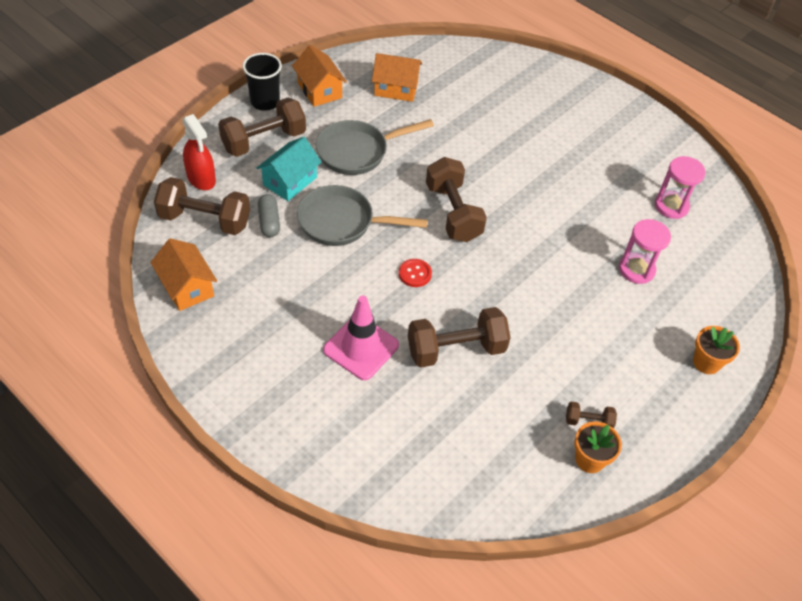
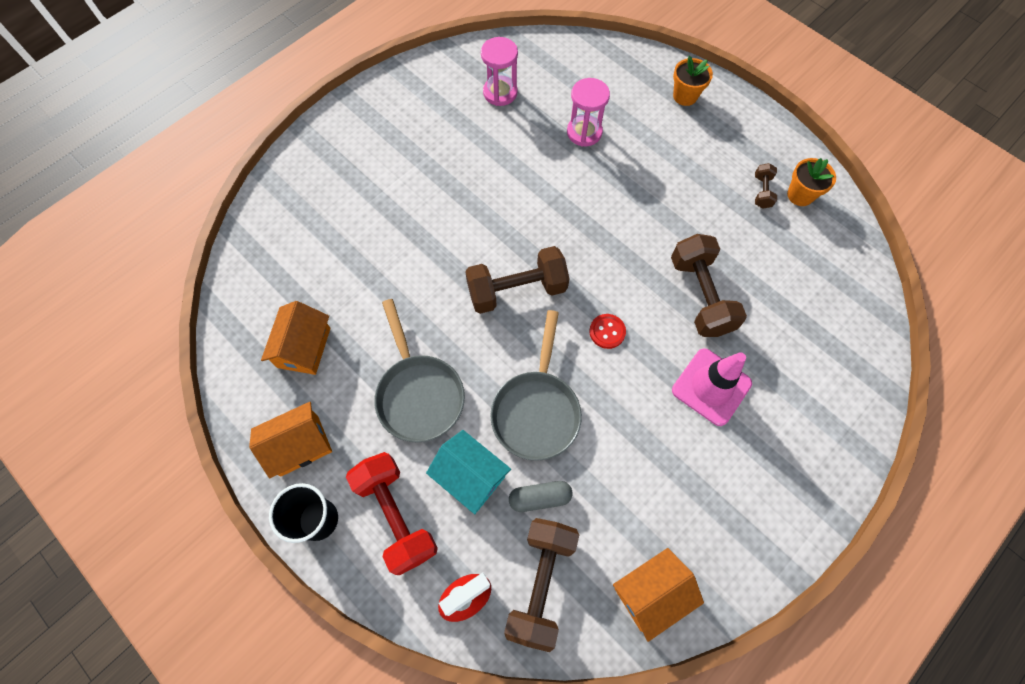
camera: 85 degrees left, 15 degrees up
(264, 141) = (396, 515): brown dumbbell -> red dumbbell

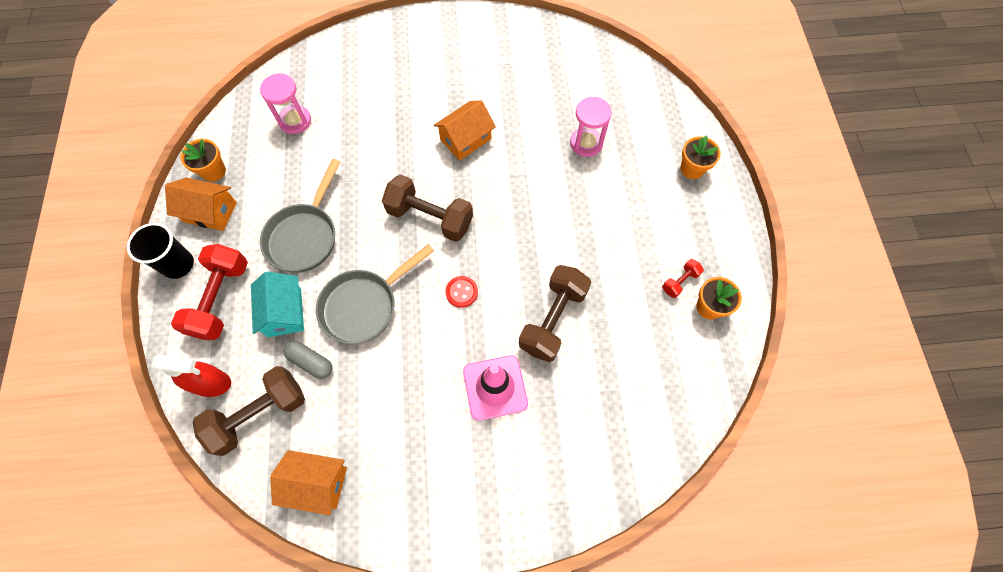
camera: 40 degrees right, 0 degrees up
(262, 405) = (213, 171): none -> orange flower pot
(304, 347) = (268, 155): orange house -> orange house (465, 139)
(500, 92) = (553, 75): pink hourglass -> pink hourglass (295, 121)
(762, 192) = (680, 282): brown dumbbell -> red dumbbell

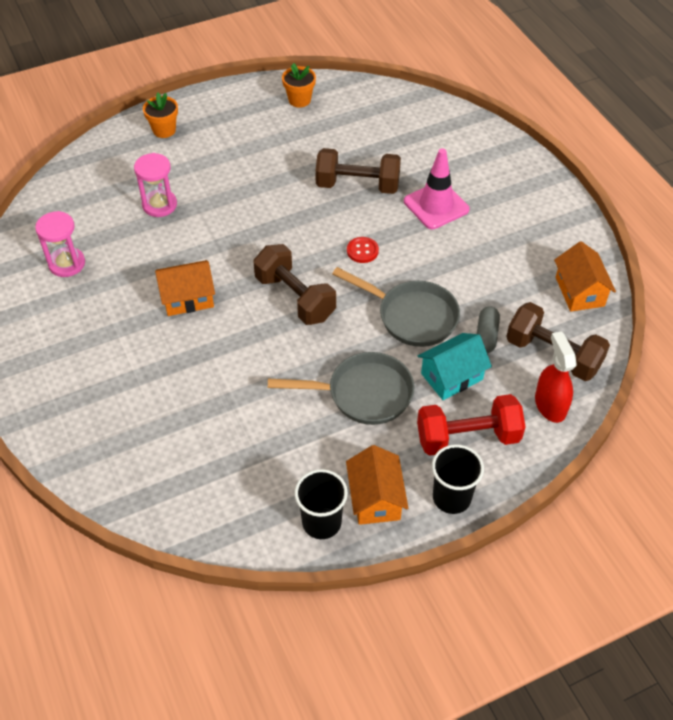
camera: 110 degrees left, 15 degrees down
(213, 171) = (321, 522): orange flower pot -> black cup
(295, 121) = (218, 468): pink hourglass -> pink hourglass (67, 264)
(430, 218) = (295, 298): brown dumbbell -> brown dumbbell turned 45 degrees counterclockwise
(465, 139) = (188, 298): orange house -> orange house turned 45 degrees counterclockwise
(680, 282) = (284, 119): red dumbbell -> none

